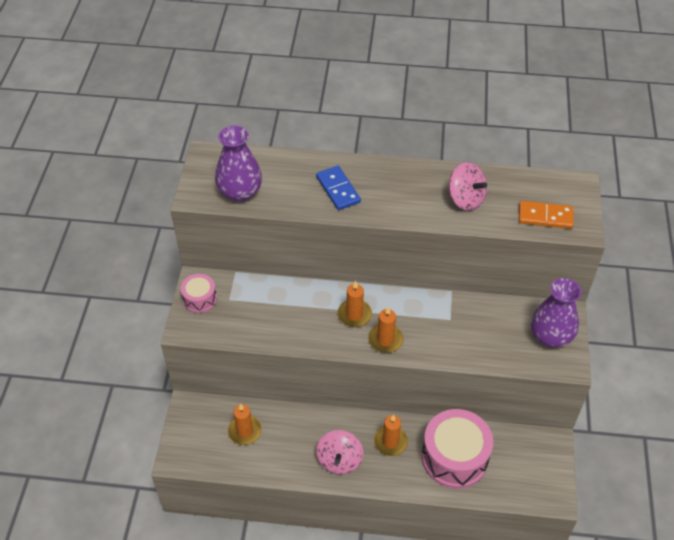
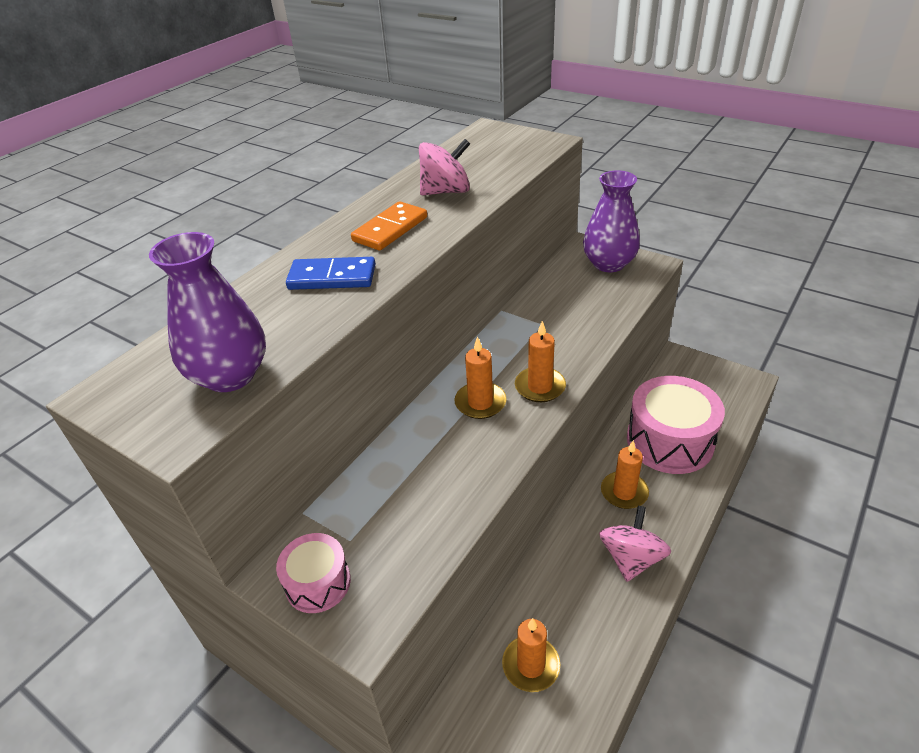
camera: 60 degrees left, 10 degrees down
(339, 460) = (631, 558): pink spinning top -> pink spinning top turned 105 degrees counterclockwise
(545, 216) = (516, 154): orange domino -> orange domino (390, 229)

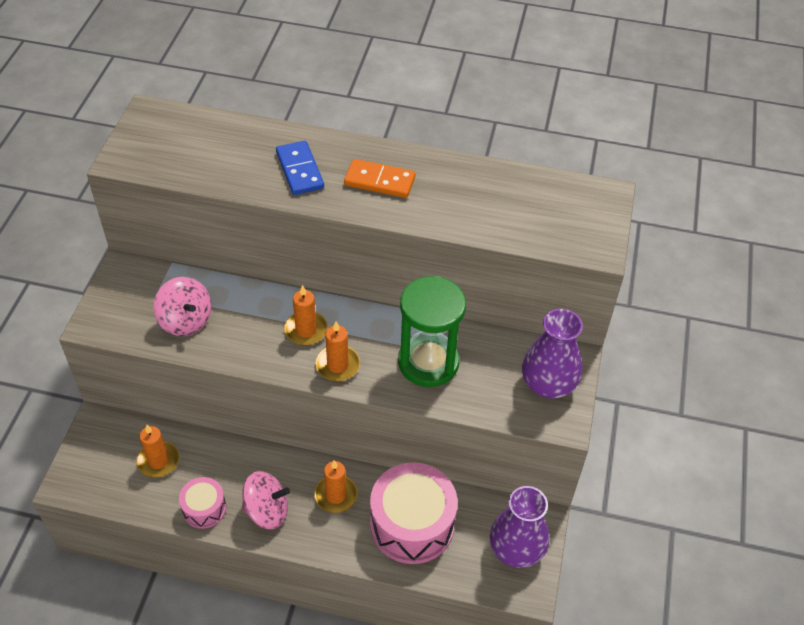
camera: 65 degrees right, 10 degrees up
(230, 375) = (177, 161): purple vase -> purple vase (516, 549)
(318, 583) = (120, 290): pink drum -> pink drum (204, 508)
(446, 191) = (457, 198): pink spinning top -> pink spinning top (186, 320)
(559, 325) = (428, 362): none -> green hourglass

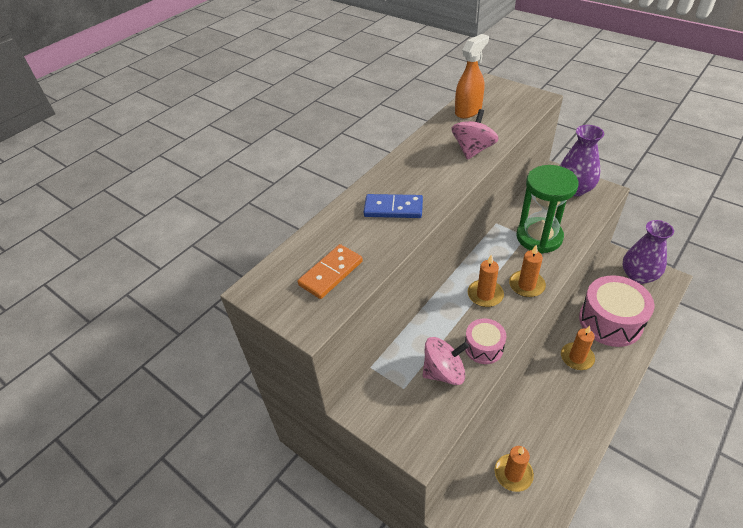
camera: 60 degrees left, 5 degrees down
(204, 508) = (570, 450): pink drum -> pink drum (483, 347)
(267, 511) = (581, 405): pink spinning top -> pink spinning top (473, 150)
(379, 181) = (429, 170): orange domino -> orange domino (331, 273)
(524, 186) = (468, 111): none -> orange spray bottle

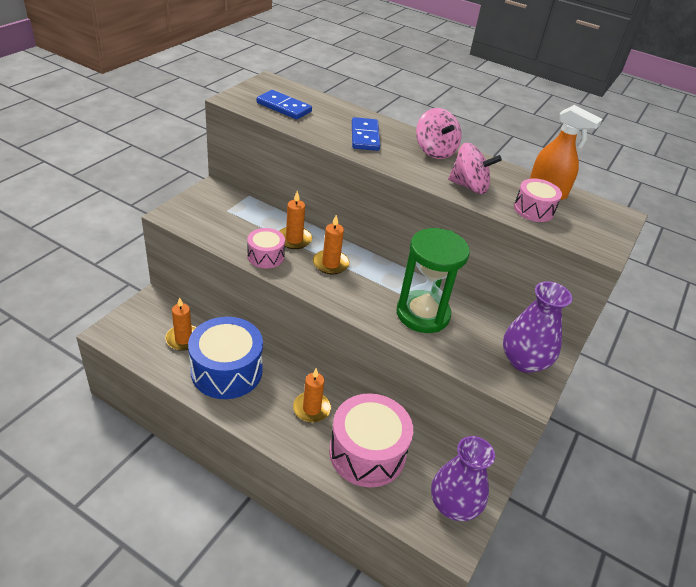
camera: 75 degrees right, 5 degrees down
(331, 273) = (284, 107): orange domino -> blue domino
(444, 372) = (240, 231): pink spinning top -> pink spinning top (435, 151)
(498, 121) = (533, 210): none -> pink drum
(526, 285) = (346, 294): orange candle -> orange candle (294, 239)
(549, 428) = (227, 371): none -> blue drum

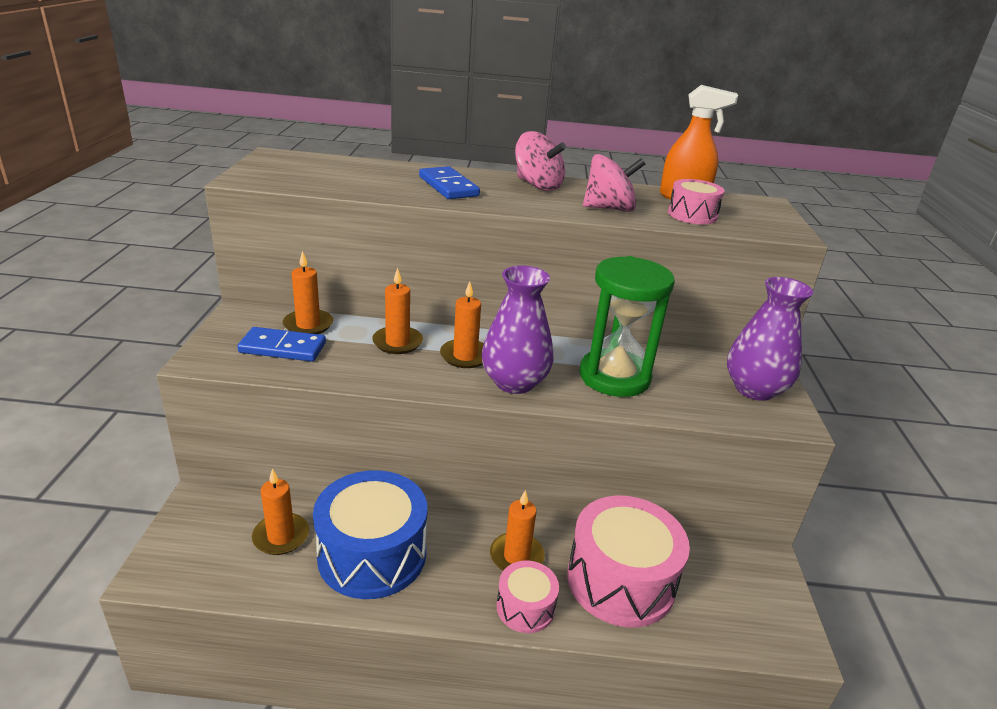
camera: 25 degrees left, 10 degrees down
(247, 209) = (308, 325): none -> orange candle
(265, 256) = (377, 371): pink drum -> pink drum (525, 607)
(284, 107) = (321, 176): blue domino -> blue domino (283, 348)
(454, 504) = (756, 597): purple vase -> purple vase (514, 382)

